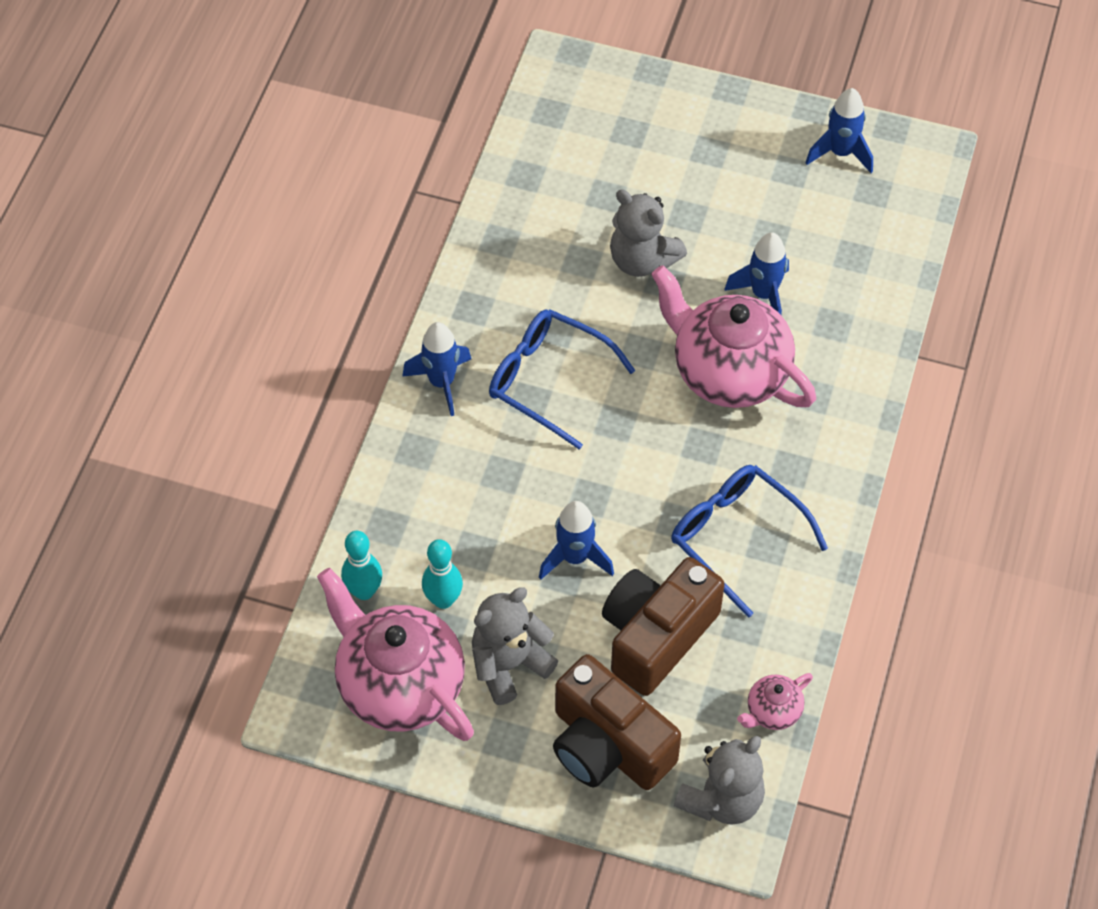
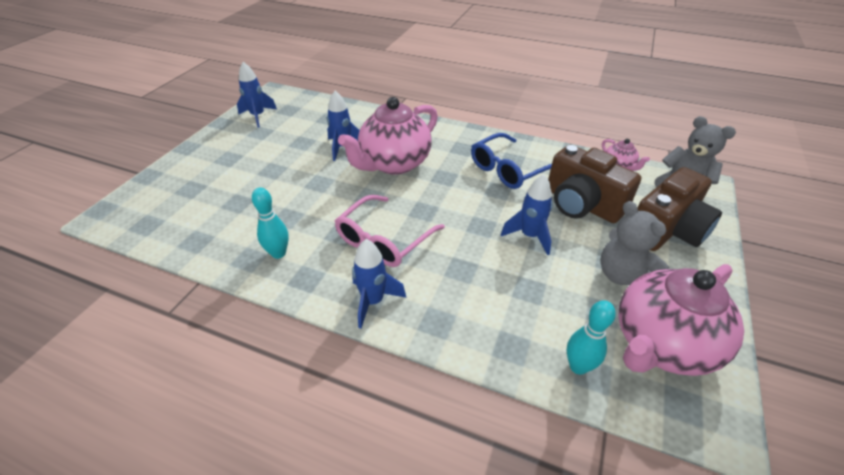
camera: 85 degrees left, 15 degrees down
(443, 600) = (576, 311): turquoise bowling pin -> turquoise bowling pin (278, 253)
(549, 381) = (384, 239): blue glasses -> pink glasses
(642, 260) = (298, 190): grey teddy bear -> none

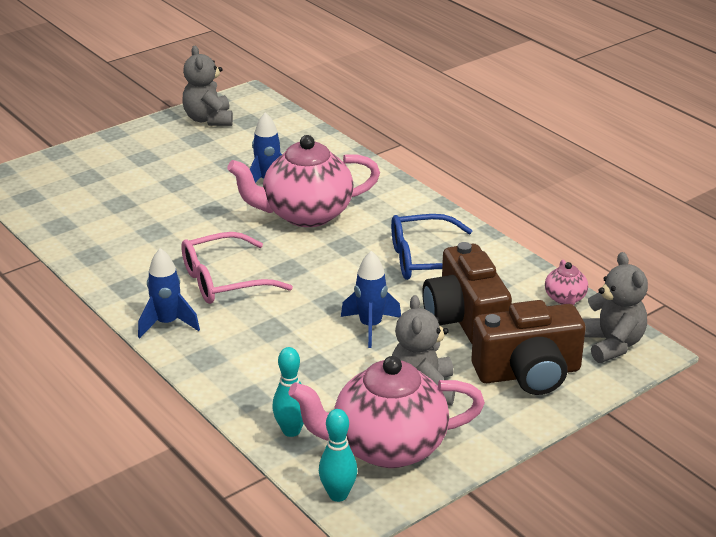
camera: 30 degrees right, 10 degrees down
(258, 116) = (208, 119): blue rocket -> grey teddy bear
(278, 253) = (120, 259): turquoise bowling pin -> turquoise bowling pin (338, 495)

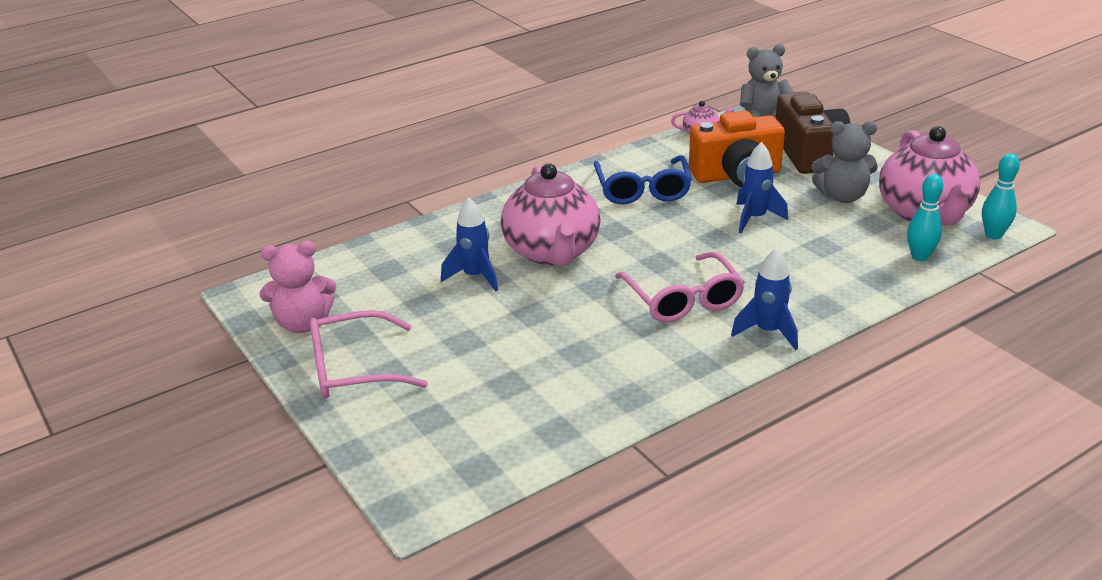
camera: 85 degrees left, 0 degrees up
(149, 144) = (354, 369): none -> pink glasses
(208, 119) = (303, 323): grey teddy bear -> pink teddy bear
(465, 319) = (737, 175): brown camera -> orange camera

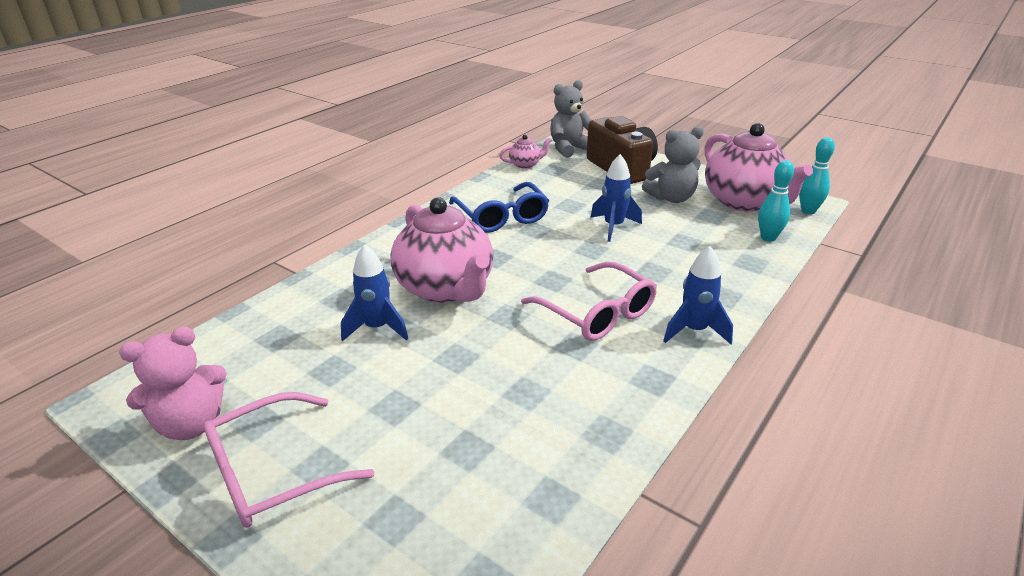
camera: 20 degrees left, 0 degrees up
(737, 175) = (575, 193): orange camera -> none

